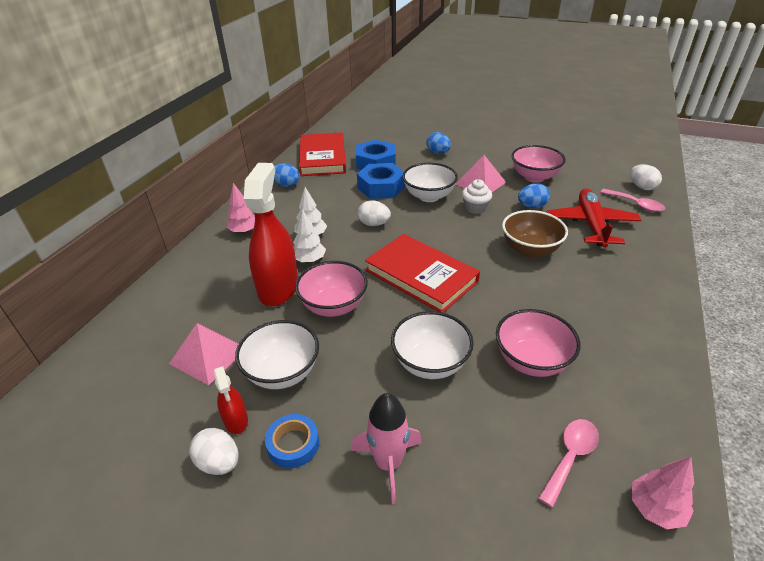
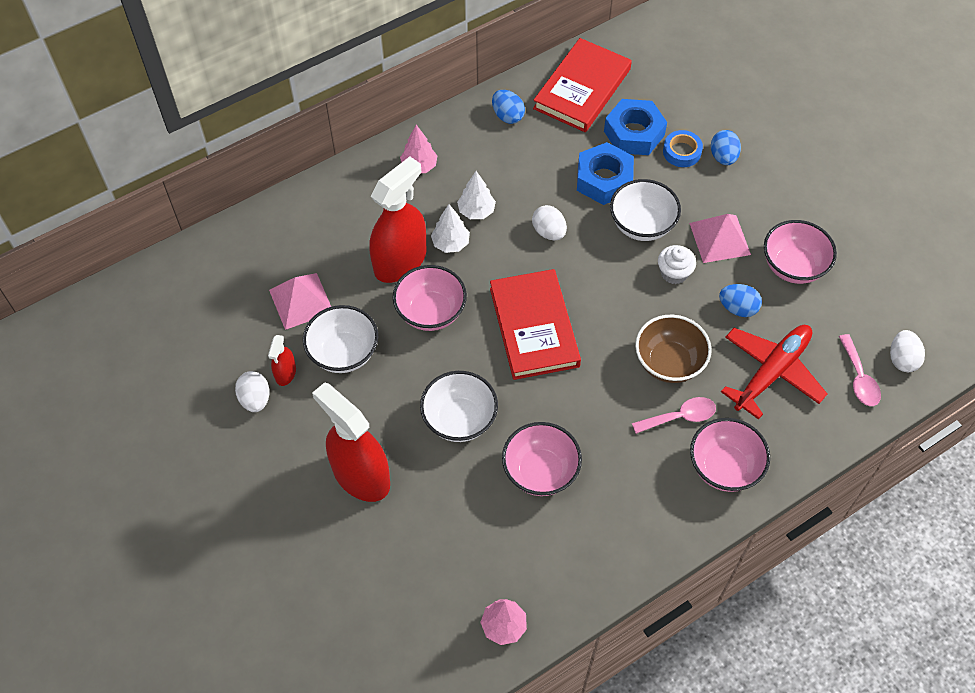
camera: 35 degrees right, 20 degrees up
(293, 444) = (310, 418): blue tape -> blue tape (682, 152)
(388, 463) = (361, 475): pink rocket -> red spray bottle
(570, 457) = (486, 557): pink spoon -> pink spoon (680, 417)
(637, 285) = (724, 467): none -> pink bowl

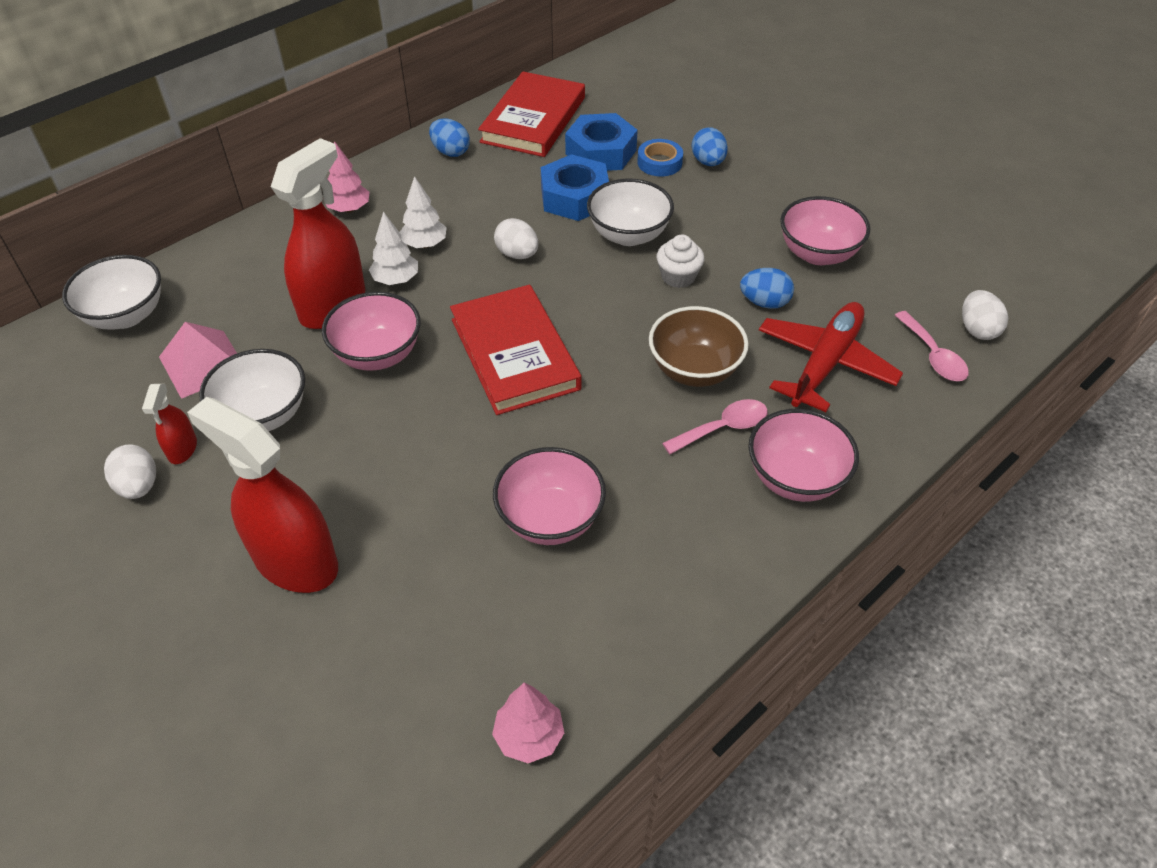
camera: 10 degrees left, 10 degrees down
(459, 419) = (429, 471): white bowl -> white bowl (126, 316)
(719, 239) = (724, 237): pink pyramid -> none

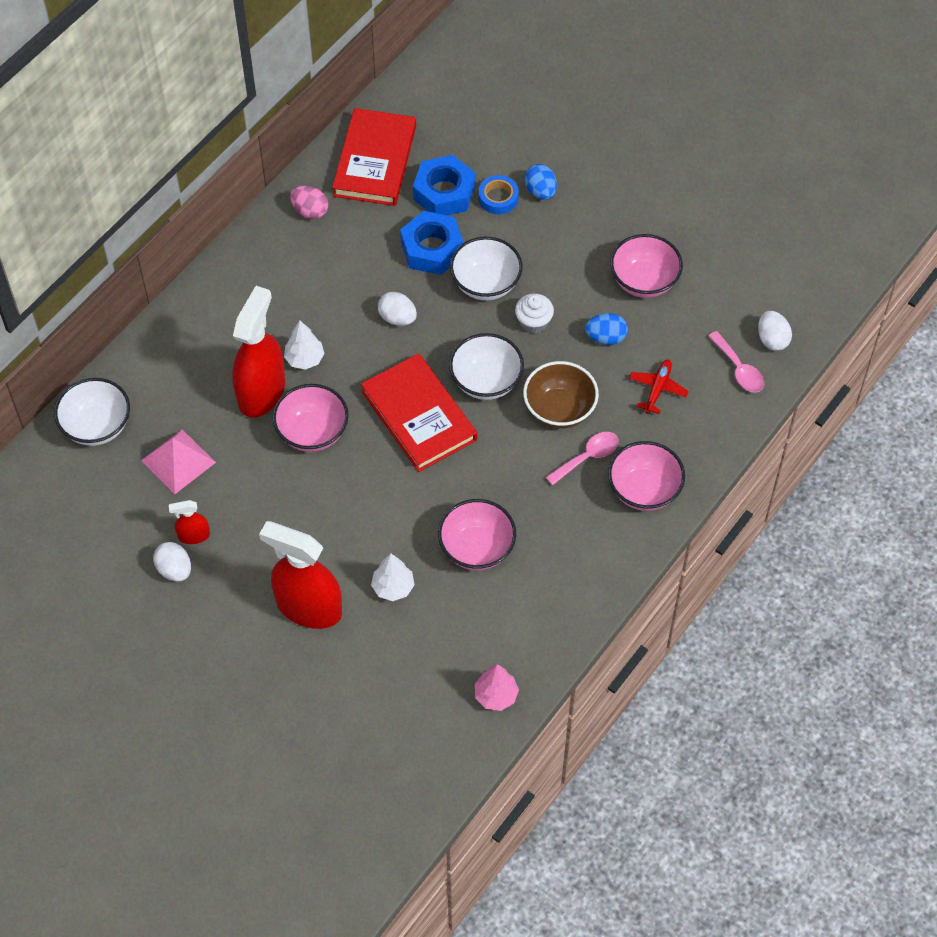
camera: 10 degrees left, 10 degrees up
(182, 449) = (193, 535): red spray bottle -> red spray bottle turned 90 degrees clockwise
(263, 415) = (243, 498): white bowl -> white bowl (486, 381)
(349, 209) = (241, 290): pink tree -> none
(424, 244) = (317, 319): white tree -> white tree (393, 587)
(450, 152) = (310, 211): blue egg -> pink egg
(825, 364) = (657, 389): red plane -> red plane, size x0.54

